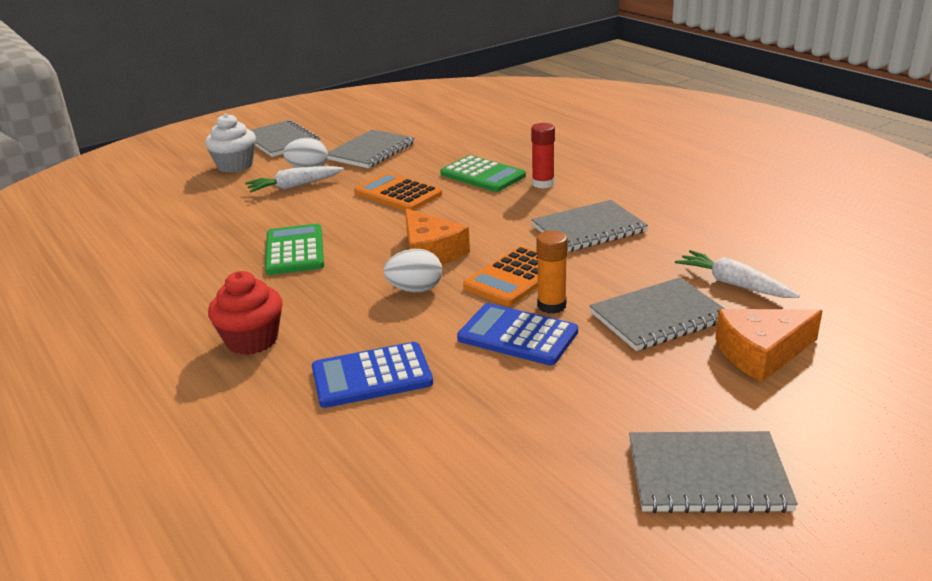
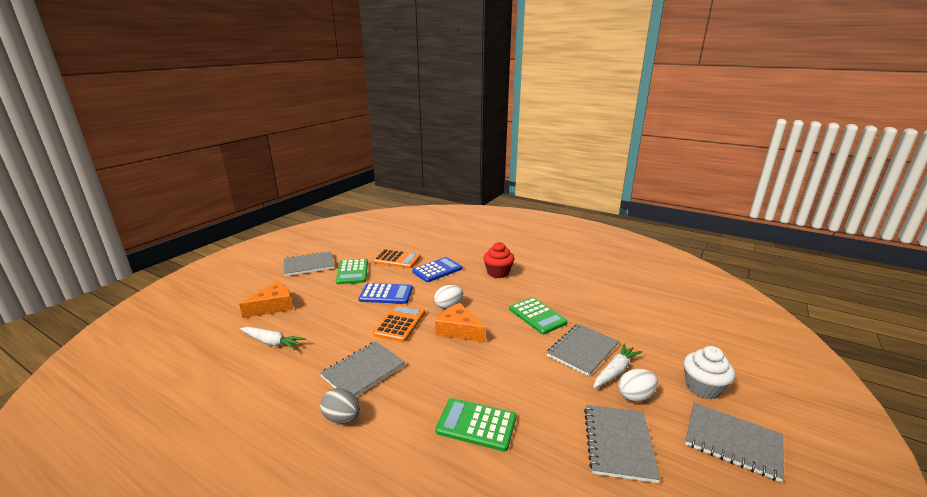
camera: 155 degrees right, 5 degrees down
(398, 194) = (527, 380): orange calculator -> orange calculator (396, 259)
(543, 183) = (415, 423): red glue stick -> none
(551, 306) = (374, 311): orange glue stick -> none
(580, 416) = (352, 272): none -> green calculator
(619, 196) = (342, 418): none -> grey egg
(658, 317) = (319, 315): grey notebook -> grey notebook (582, 350)

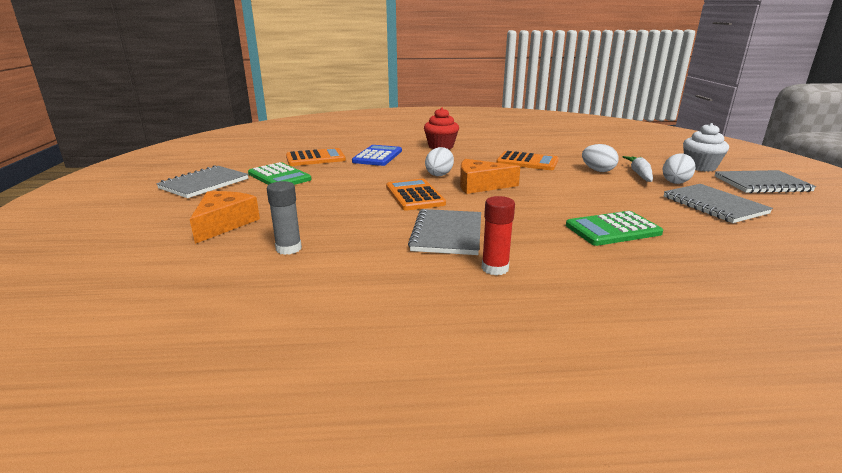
camera: 35 degrees left, 0 degrees up
(272, 342) = (288, 248): white carrot -> grey glue stick
(342, 418) = (495, 268): grey egg -> red glue stick
(386, 294) = (356, 182): blue calculator -> none
(537, 316) = (527, 162): green calculator -> orange calculator
(582, 350) = (597, 170): grey notebook -> white egg

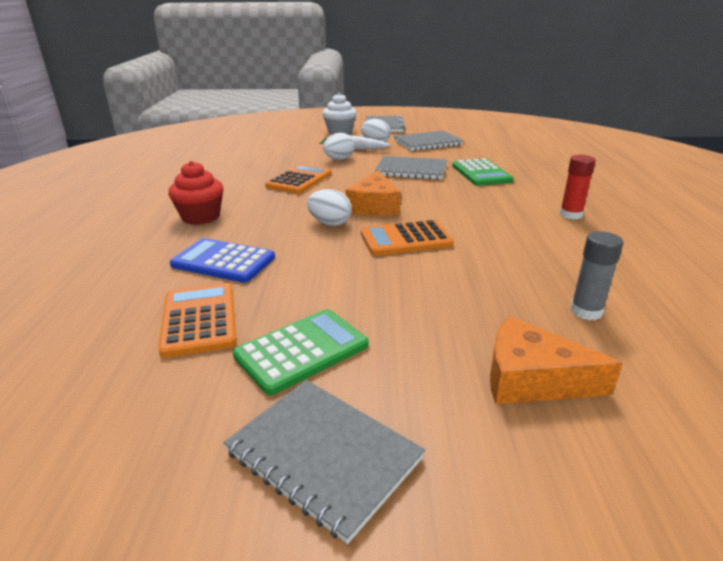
camera: 85 degrees left, 5 degrees up
(447, 234) = (511, 228): grey notebook -> grey notebook (411, 170)

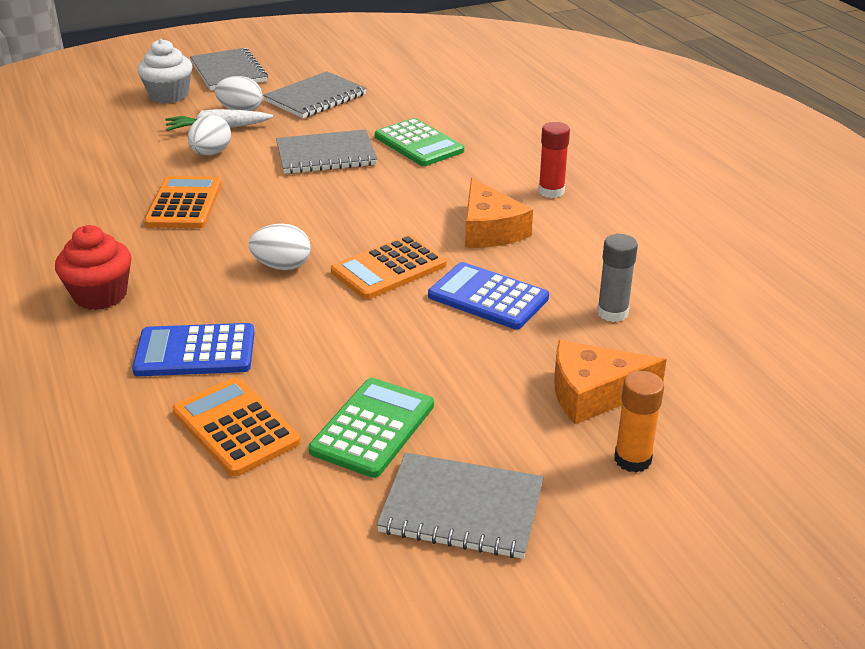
camera: 25 degrees left, 5 degrees up
(374, 206) = (318, 226): orange cheese -> orange cheese (490, 230)
(473, 274) = (488, 297): none -> blue calculator
(544, 464) = (632, 459): none -> orange glue stick

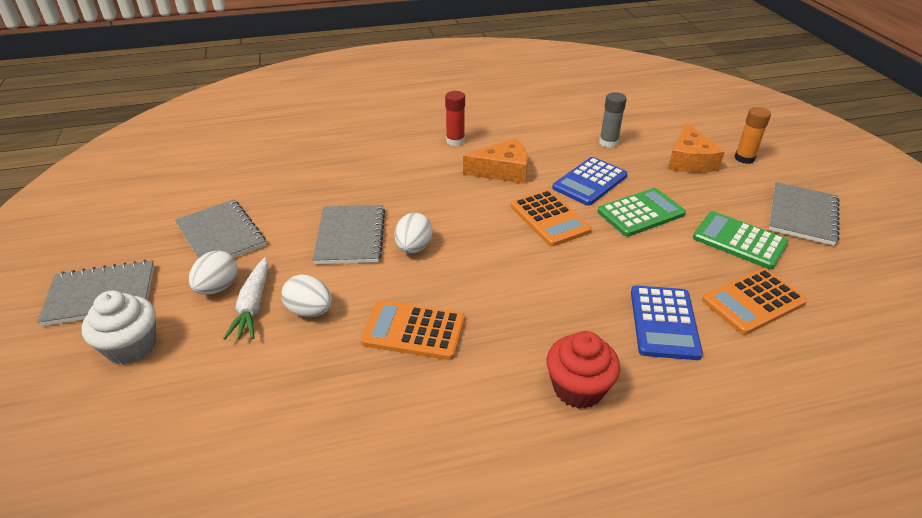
camera: 80 degrees left, 5 degrees up
(282, 266) = (539, 271): white egg -> white egg (414, 248)
(419, 144) = (353, 186): green calculator -> green calculator (640, 213)

